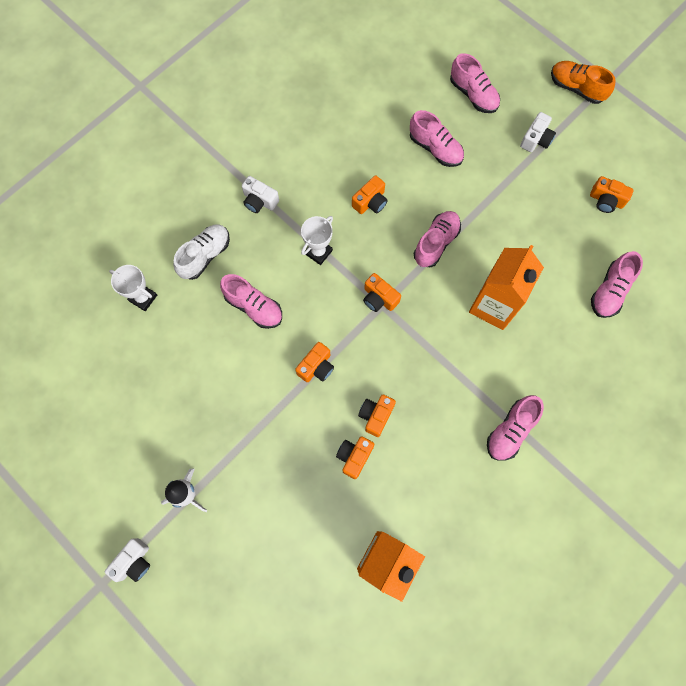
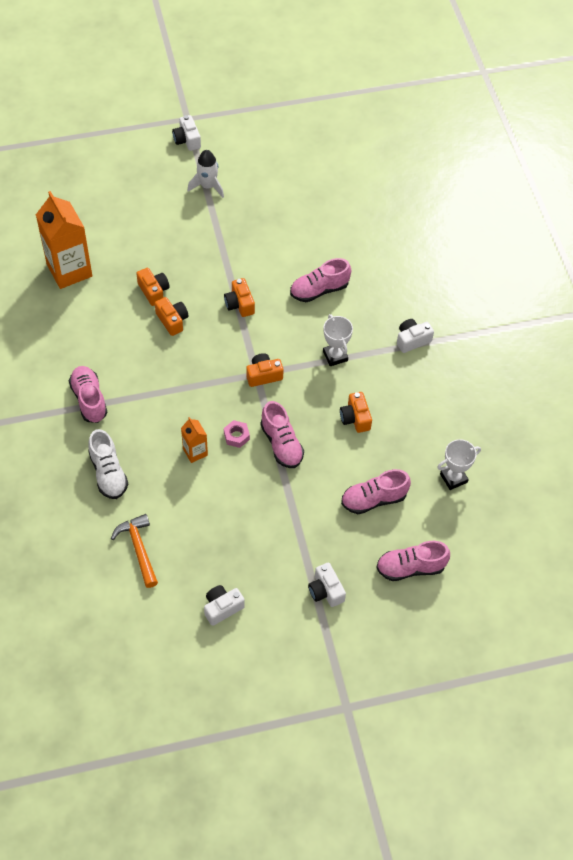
camera: 120 degrees right, 15 degrees down
(143, 298) = (378, 226): white trophy -> white trophy (453, 478)
(205, 255) = (387, 280): white shoe -> white shoe (108, 473)
(454, 282) = (236, 436): none -> pink nut
(493, 305) = (195, 452): orange carton -> orange carton, size x0.49
(576, 88) = (357, 667): orange shoe -> none
(606, 200) = (222, 608): orange camera -> white camera
(610, 291) = (139, 549): pink shoe -> orange hammer

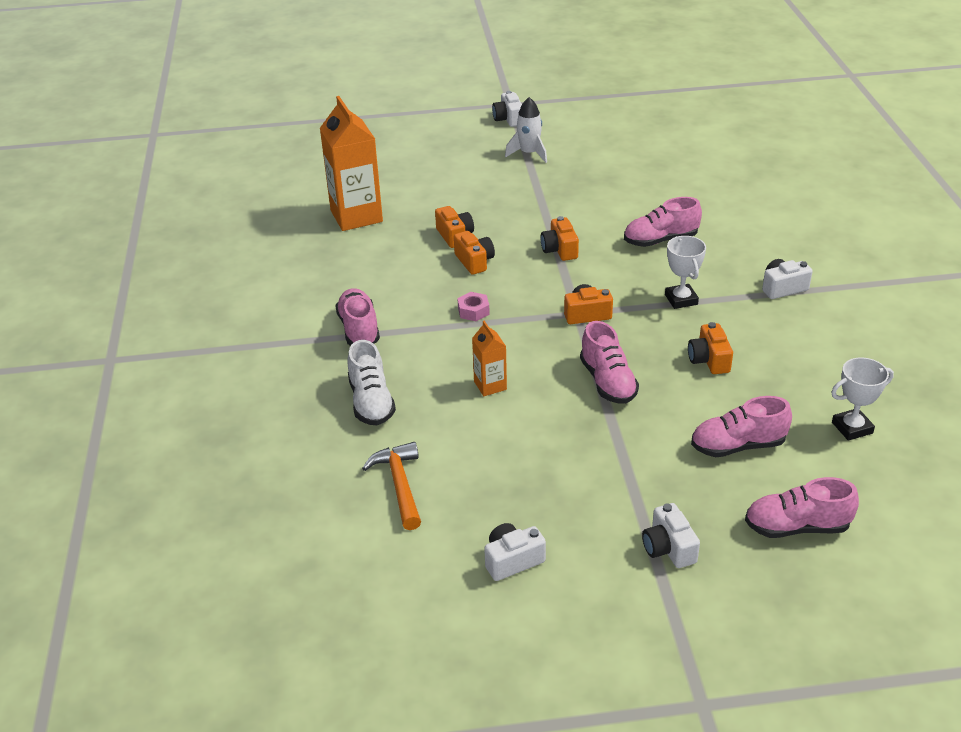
camera: 10 degrees right, 20 degrees down
(236, 436) = (547, 372): pink nut -> pink nut (473, 311)

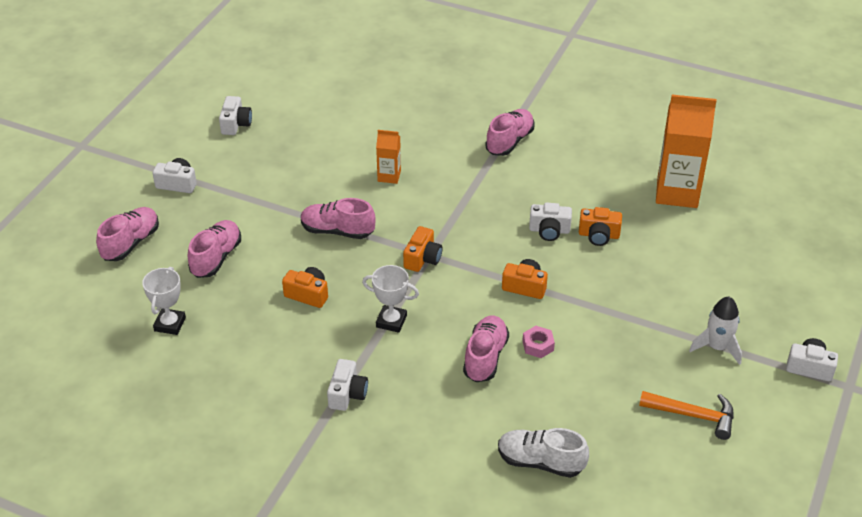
camera: 120 degrees right, 5 degrees up
(359, 329) = (509, 141): pink shoe -> pink shoe turned 75 degrees counterclockwise
(371, 402) = (423, 121): white shoe -> white shoe (540, 462)
(400, 485) = (336, 106): orange hammer -> orange hammer (693, 415)
(473, 311) = (481, 203): pink nut -> pink nut (538, 345)
(474, 261) = (549, 230): orange camera -> white camera

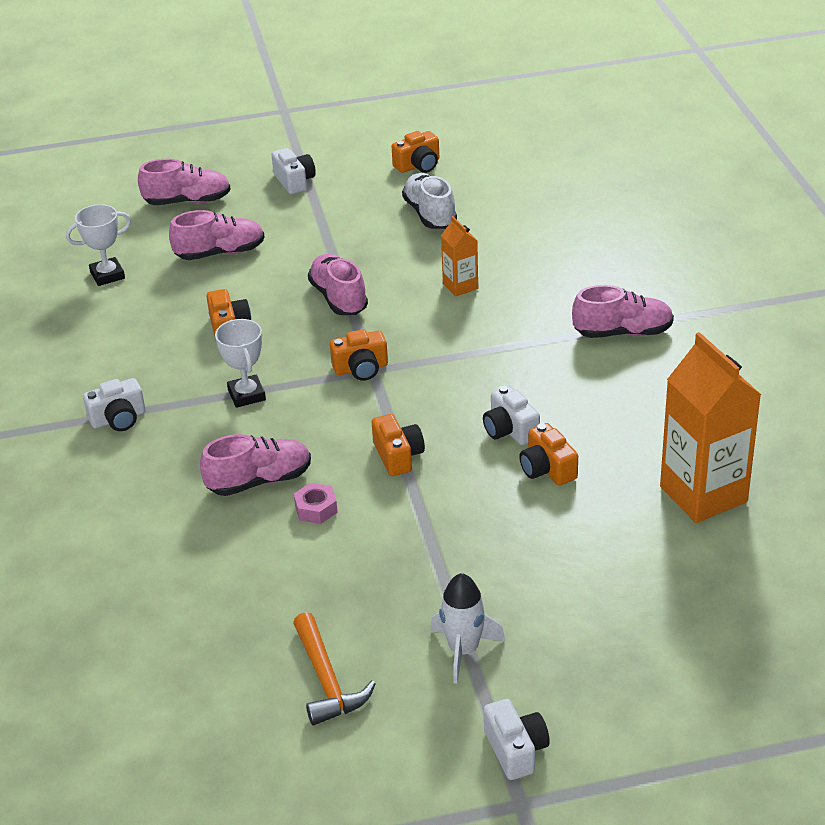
camera: 55 degrees right, 5 degrees down
(236, 124) = (418, 165): white camera -> orange camera
(540, 462) = (143, 593): white shoe -> white shoe (430, 214)

